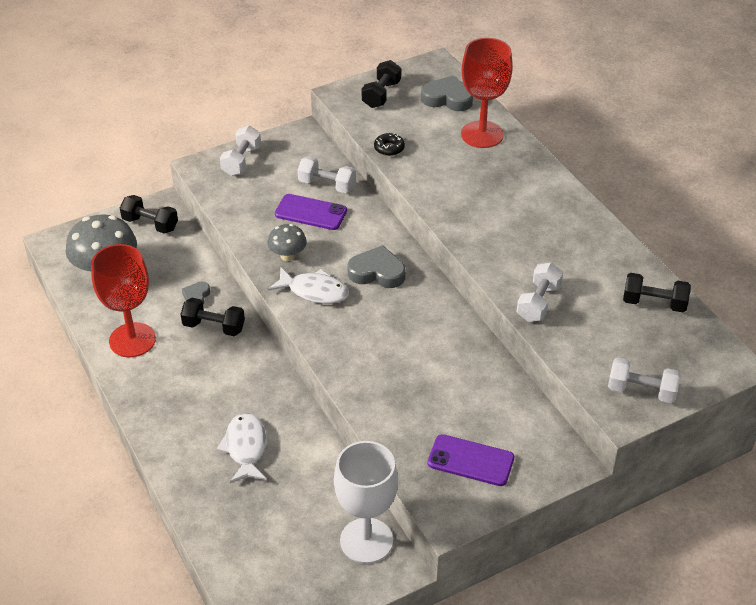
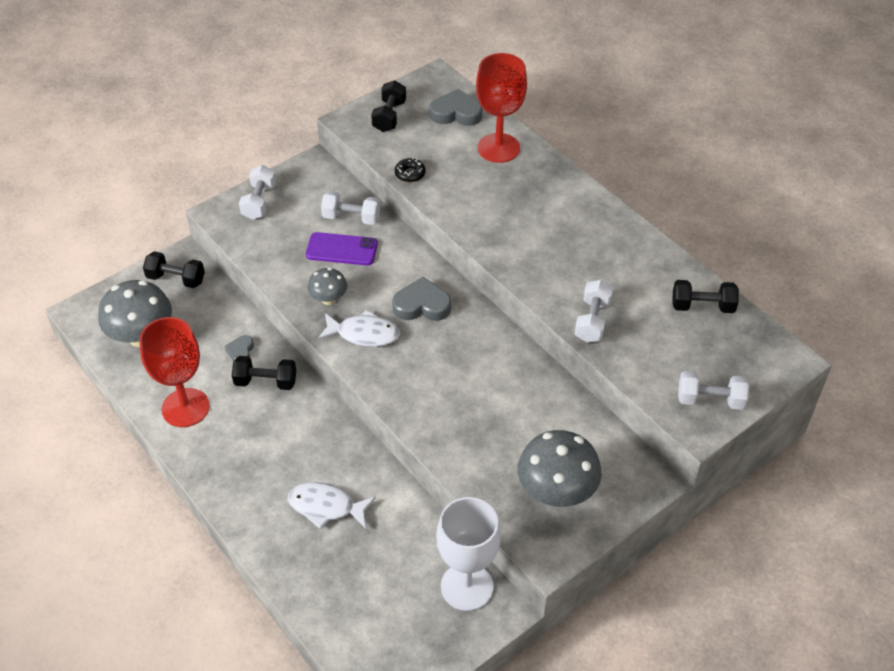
camera: 10 degrees left, 5 degrees up
(245, 448) = (326, 507): white fish -> white fish turned 60 degrees counterclockwise
(470, 460) = (556, 492): purple phone -> grey mushroom

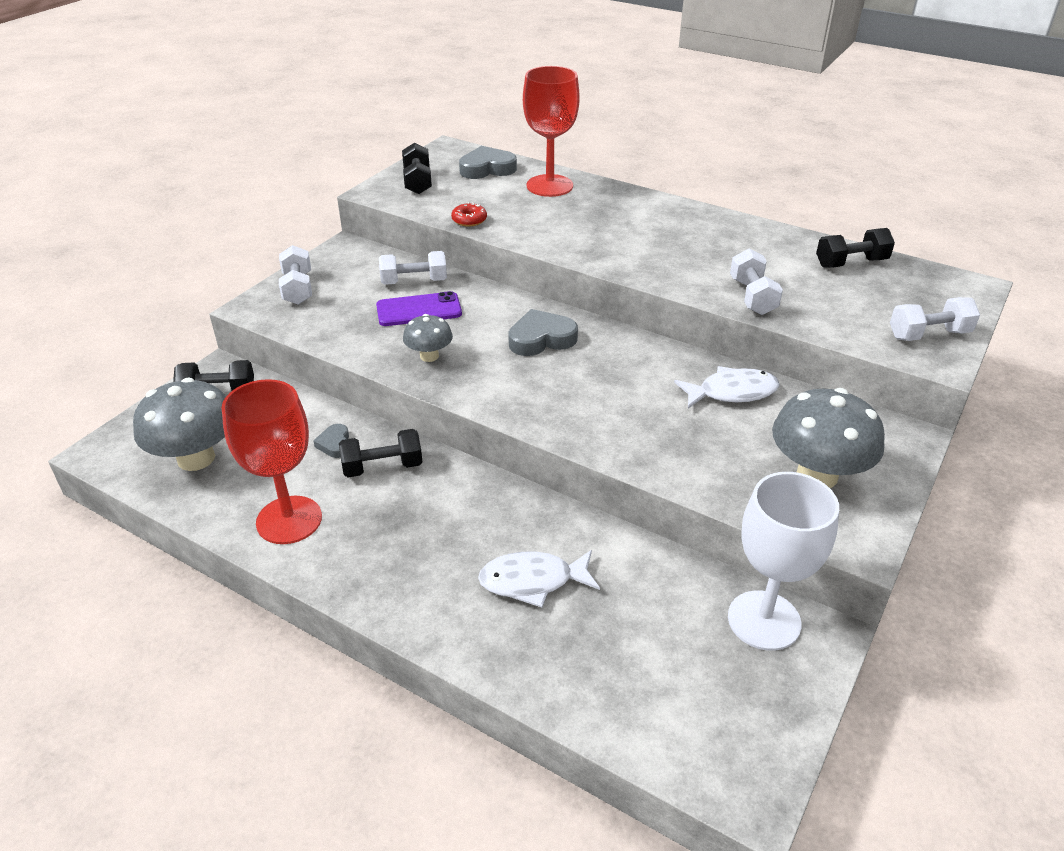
camera: 20 degrees left, 10 degrees down
(363, 334) = (490, 379): white fish -> white fish (732, 392)
(410, 174) = (469, 220): black donut -> red donut

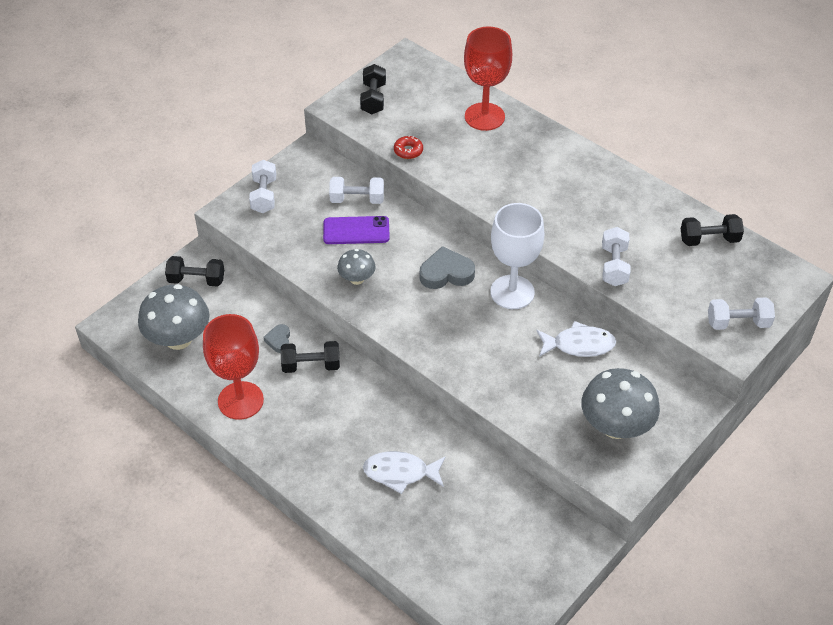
camera: 10 degrees right, 10 degrees up
(487, 169) = (435, 88): grey heart -> none
(764, 620) = (550, 525): white goblet -> white goblet (512, 292)

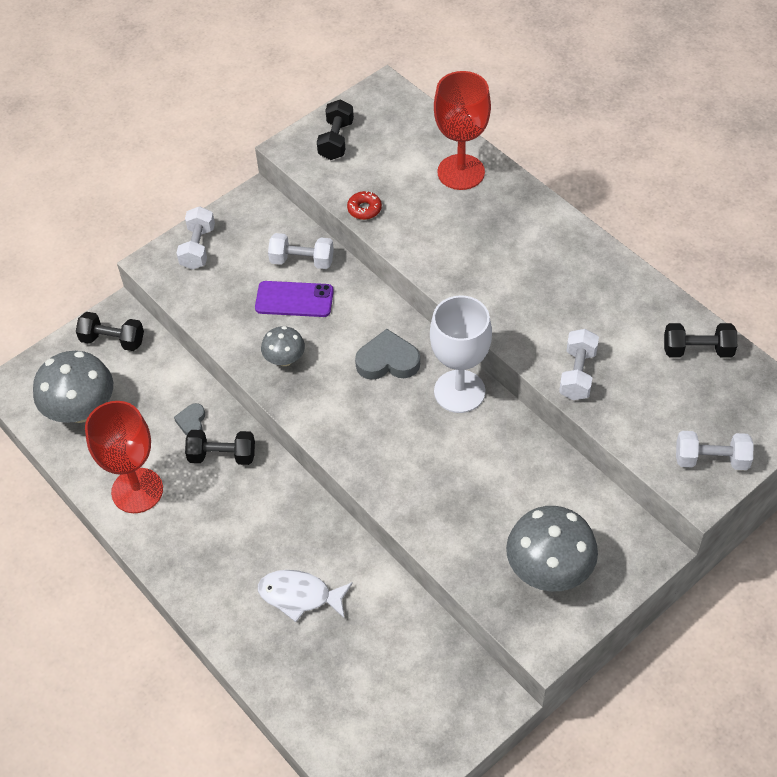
camera: 10 degrees right, 5 degrees up
(579, 345) = (525, 464): white fish -> none

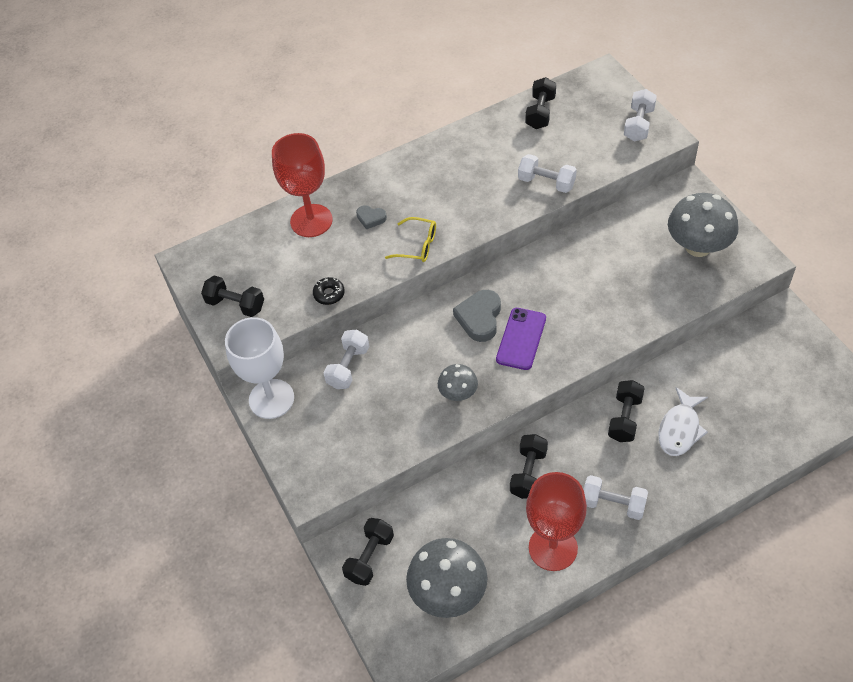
camera: 75 degrees left, 0 degrees up
(191, 422) = (485, 495): grey heart -> grey heart (371, 218)
(198, 247) = (303, 451): white dumbbell -> white dumbbell (613, 504)
(294, 300) = (392, 378): purple phone -> purple phone (521, 339)
(305, 538) = (625, 418): none -> black dumbbell
(364, 209) = (329, 294): red donut -> black donut
(447, 269) = (417, 245): none -> yellow glasses
(459, 391) = (523, 274): white goblet -> white goblet (271, 399)

